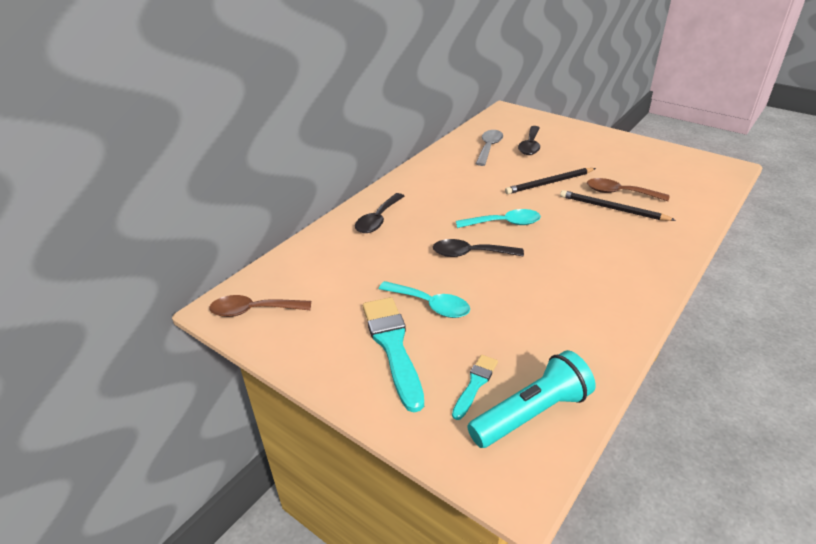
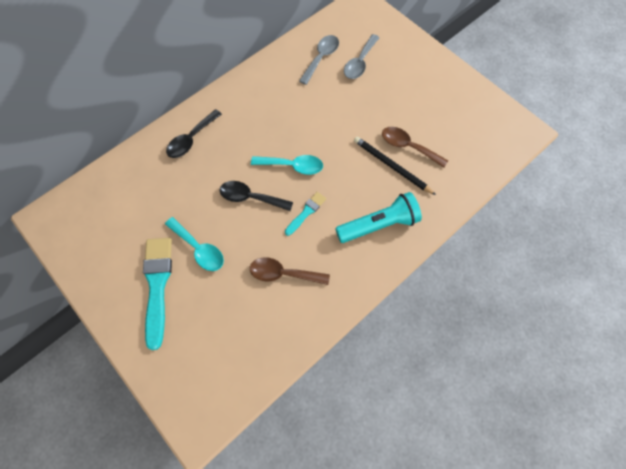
camera: 10 degrees right, 30 degrees up
(253, 310) = (68, 226): brown spoon -> brown spoon (283, 273)
(475, 384) = (202, 334): turquoise brush -> turquoise brush (306, 212)
(530, 146) = (359, 63): black spoon -> grey spoon
(532, 413) = (230, 370): turquoise flashlight -> turquoise flashlight (379, 225)
(549, 183) = (353, 120): black pencil -> none

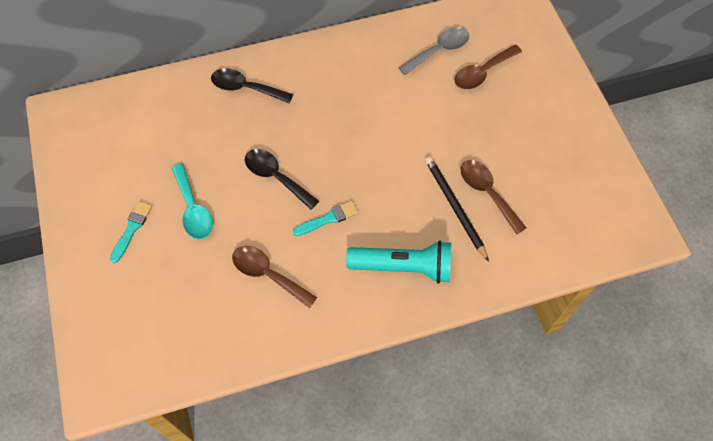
camera: 25 degrees right, 5 degrees down
(157, 285) = (132, 229): turquoise brush -> turquoise brush, size x0.53
(191, 139) = (245, 88): black spoon -> black spoon turned 45 degrees clockwise
(293, 166) = (340, 161): turquoise spoon -> none
(359, 63) = (482, 73): grey spoon -> brown spoon

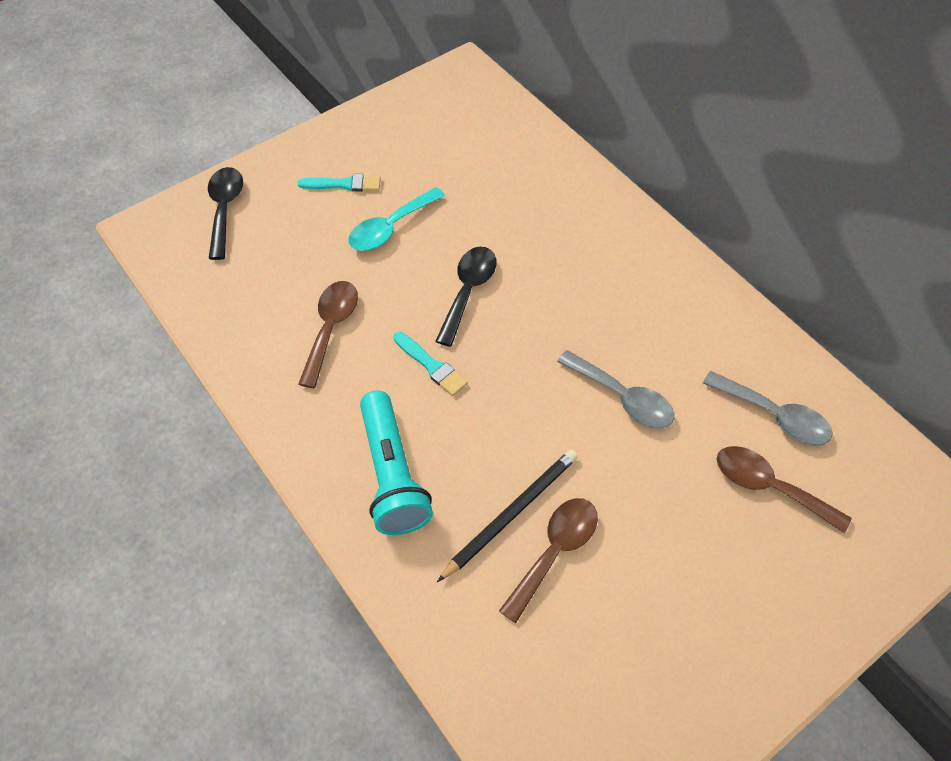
camera: 70 degrees right, 5 degrees down
(245, 88) = (583, 217): black spoon -> black spoon (225, 209)
(397, 119) = (623, 398): none -> grey spoon

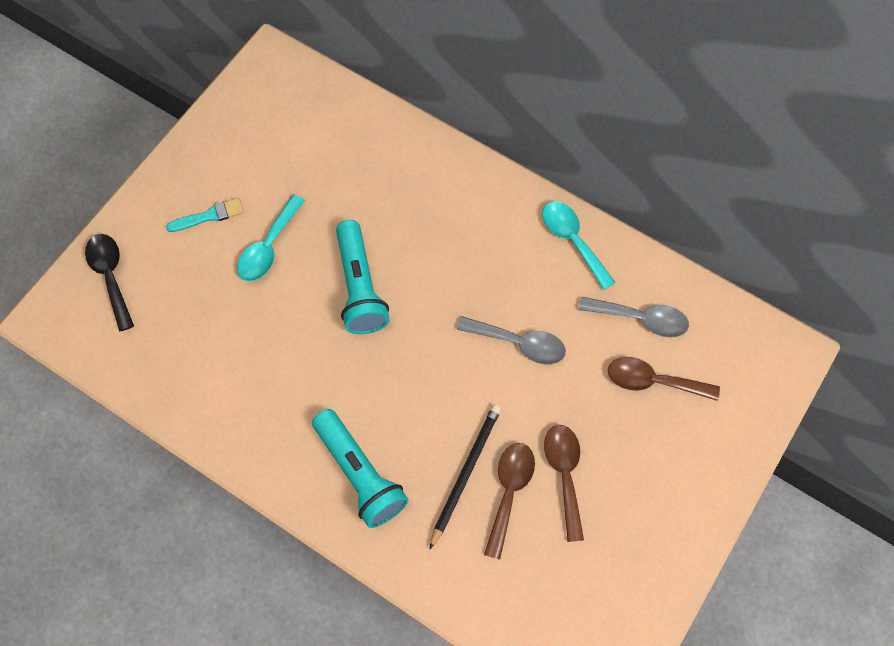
camera: 20 degrees left, 10 degrees up
(331, 328) = (256, 361): brown spoon -> brown spoon (564, 474)
(431, 366) = (355, 367): turquoise brush -> none
(468, 291) = (359, 287): black spoon -> turquoise flashlight
(719, 313) = (572, 240): none -> turquoise spoon

